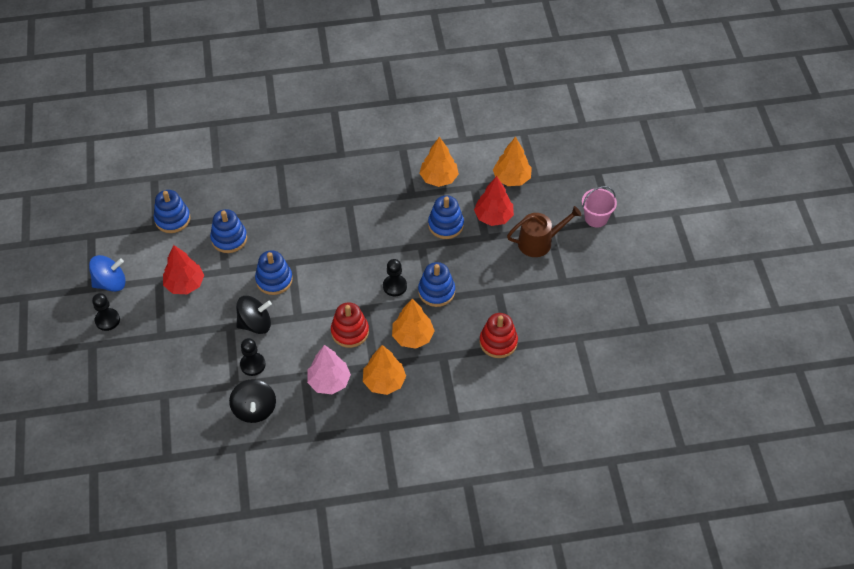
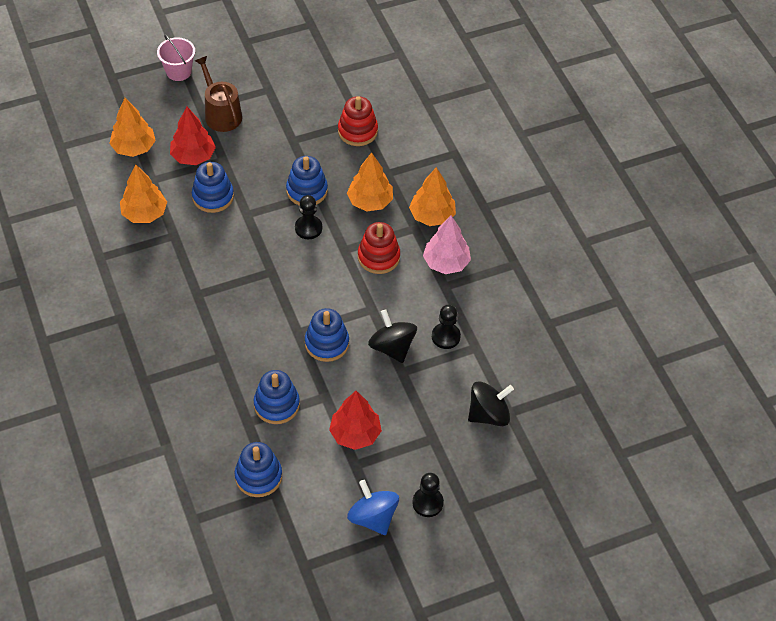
camera: 105 degrees left, 0 degrees up
(254, 409) = (500, 321): black spinning top -> black spinning top (488, 414)

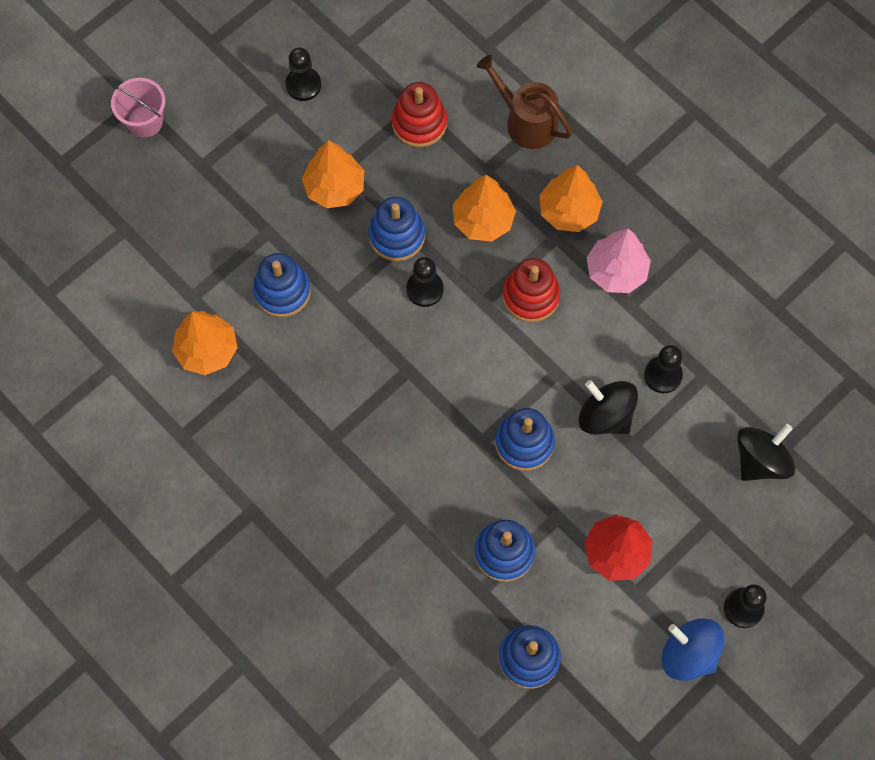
camera: 20 degrees left, 15 degrees up
(134, 147) = (144, 259): orange tree -> orange tree (334, 187)
(193, 156) = (227, 242): red tree -> none
(221, 114) = (232, 164): brown watering can -> brown watering can (526, 121)
(292, 84) = (303, 85): none -> black pawn

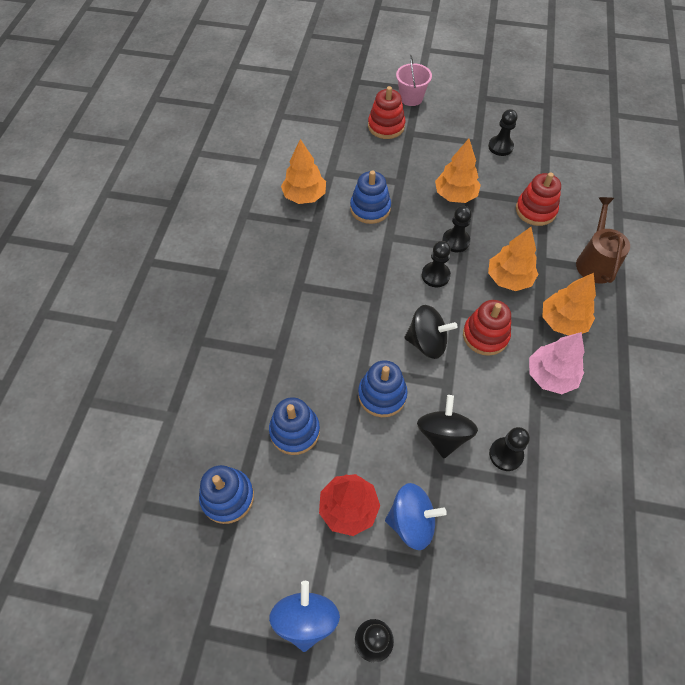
camera: 55 degrees right, 10 degrees down
(169, 184) = (386, 126): none -> red stacking toy
(397, 236) = (455, 241): blue stacking toy -> black pawn
(666, 505) = (411, 521): none -> blue spinning top
(760, 460) = (503, 573): black spinning top -> black spinning top (427, 342)

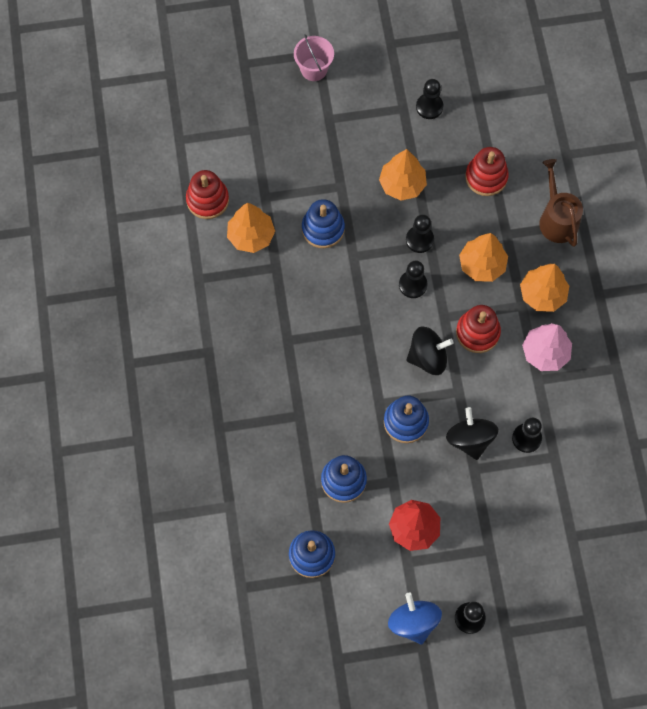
camera: 20 degrees left, 10 degrees up
(386, 126) = (301, 118): red stacking toy -> red stacking toy (207, 200)
(411, 521) = (468, 521): blue spinning top -> none

